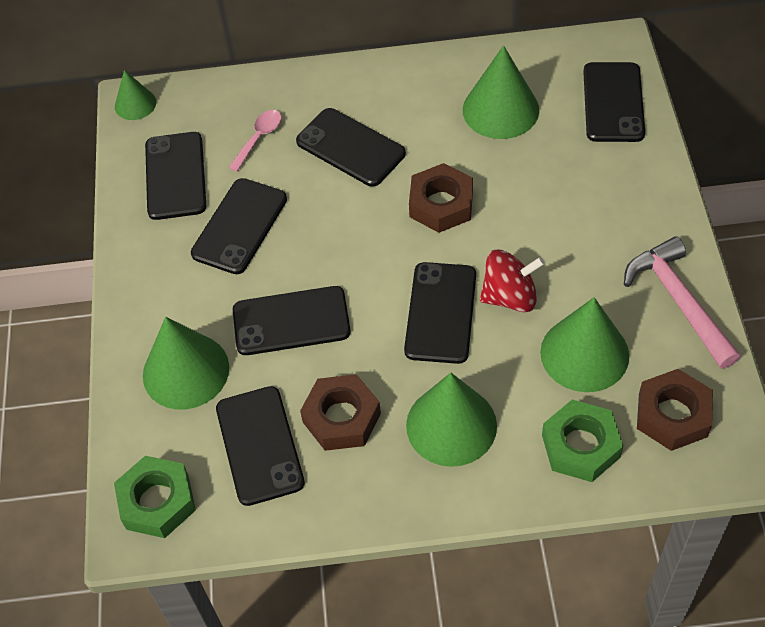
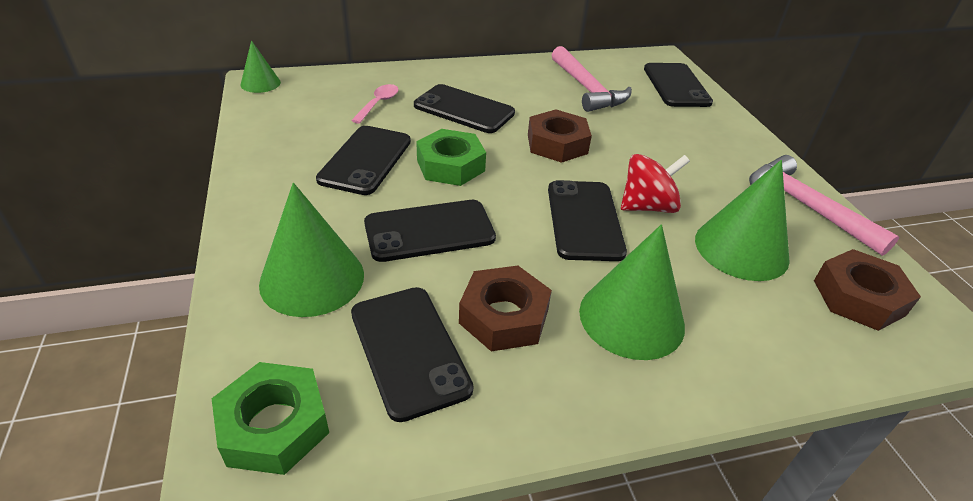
camera: 15 degrees left, 15 degrees down
(175, 176) = (299, 127): black phone -> none
(500, 109) = (587, 89): green cone -> pink hammer
(580, 446) = (781, 331): green nut -> green nut (450, 165)

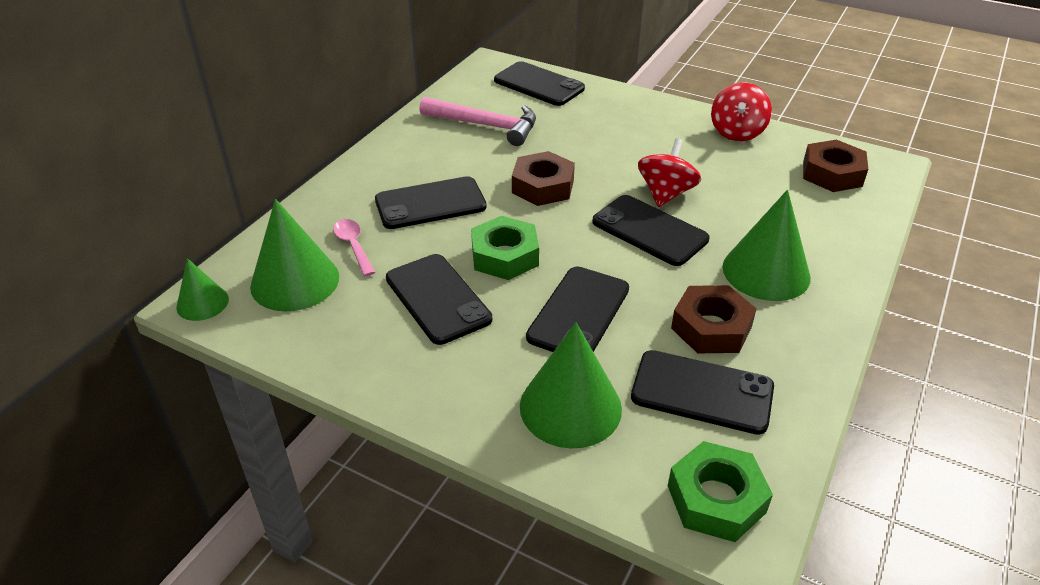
camera: 45 degrees left, 0 degrees up
(741, 248) = (748, 185): green cone -> green cone (295, 281)
(806, 206) = (737, 132): pink hammer -> red spinning top

